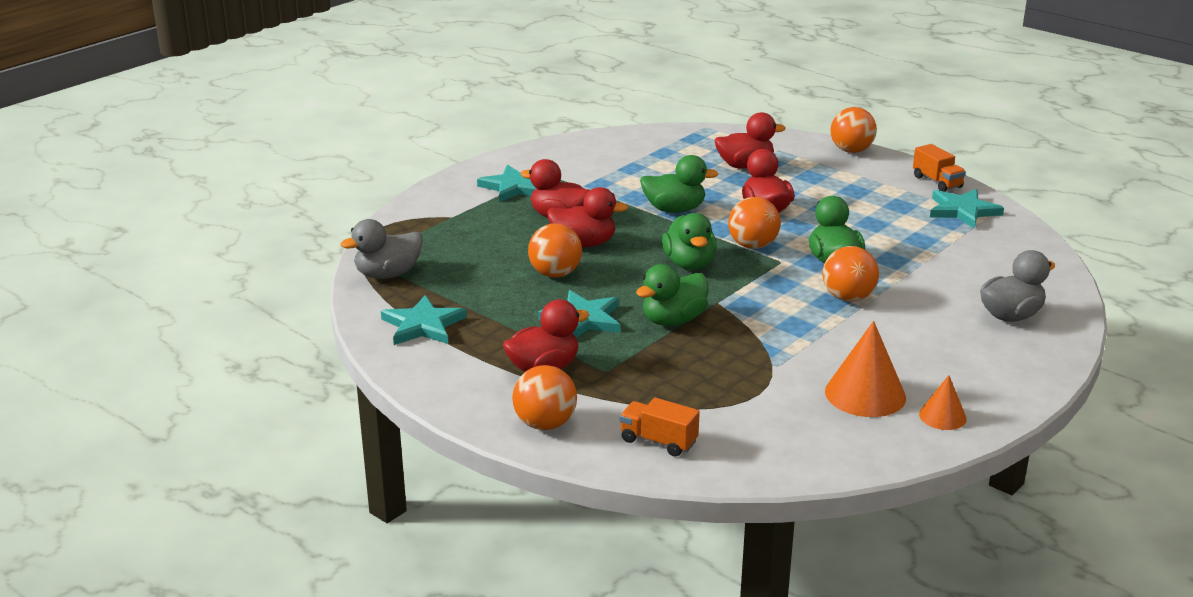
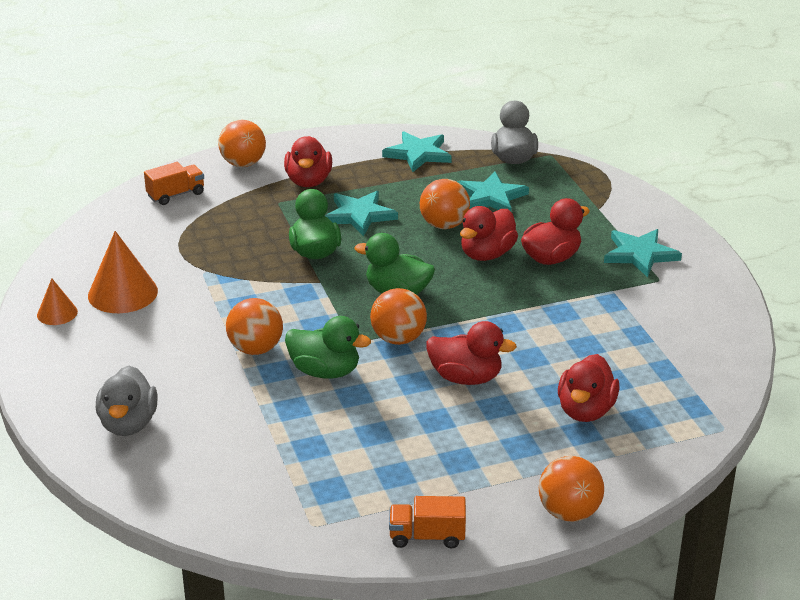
camera: 120 degrees right, 5 degrees up
(674, 209) = (514, 324): green duck -> none
(963, 211) = (341, 514): turquoise star -> turquoise star (491, 197)

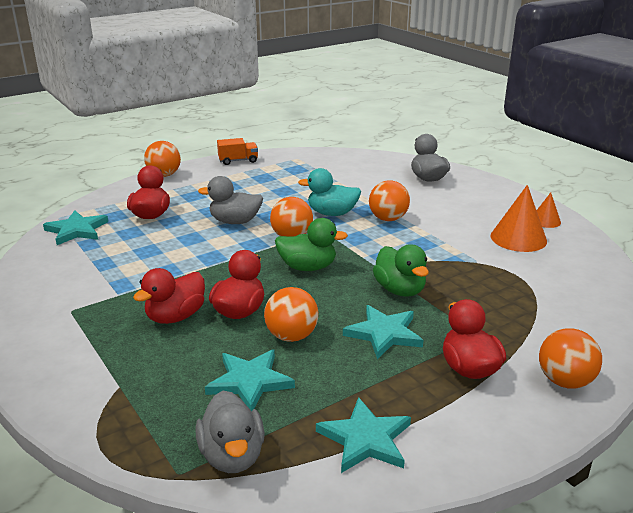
camera: 165 degrees right, 5 degrees down
(176, 195) = (586, 327): orange truck -> none
(325, 371) = (332, 213): green duck -> turquoise duck
(466, 378) = (235, 221): red duck -> grey duck
(640, 254) = (83, 334): turquoise star -> turquoise star (77, 230)

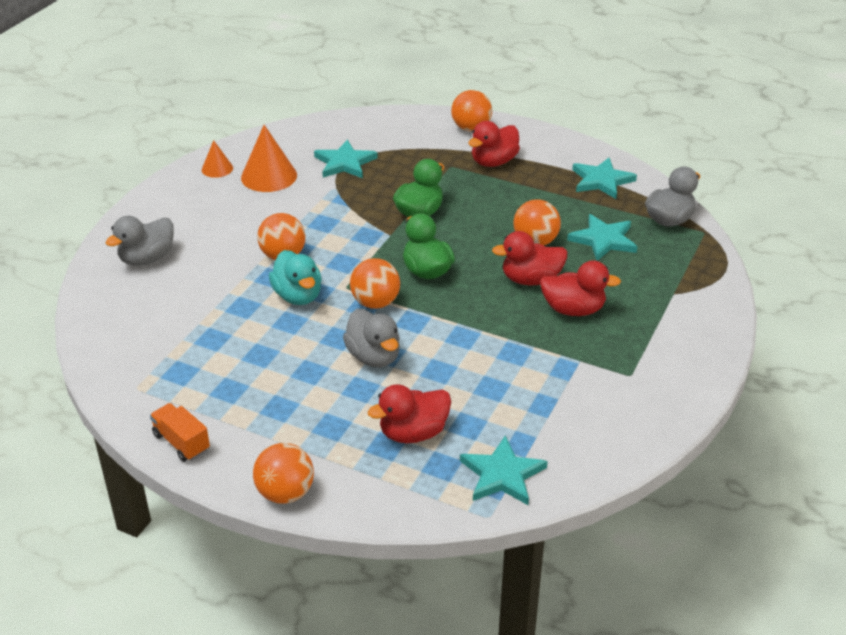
camera: 120 degrees left, 10 degrees up
(384, 334) = (489, 203): turquoise star -> turquoise star (345, 163)

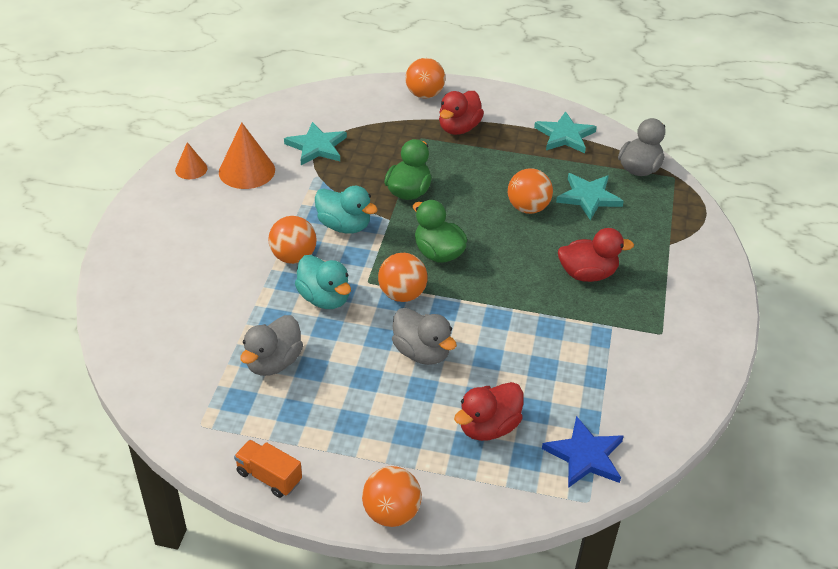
camera: 15 degrees left, 5 degrees up
(147, 259) = (157, 279): grey duck -> grey duck (273, 362)
(343, 235) = (344, 226): none -> turquoise duck
(502, 475) = (585, 456): turquoise star -> blue star
(531, 280) = (538, 248): red duck -> none

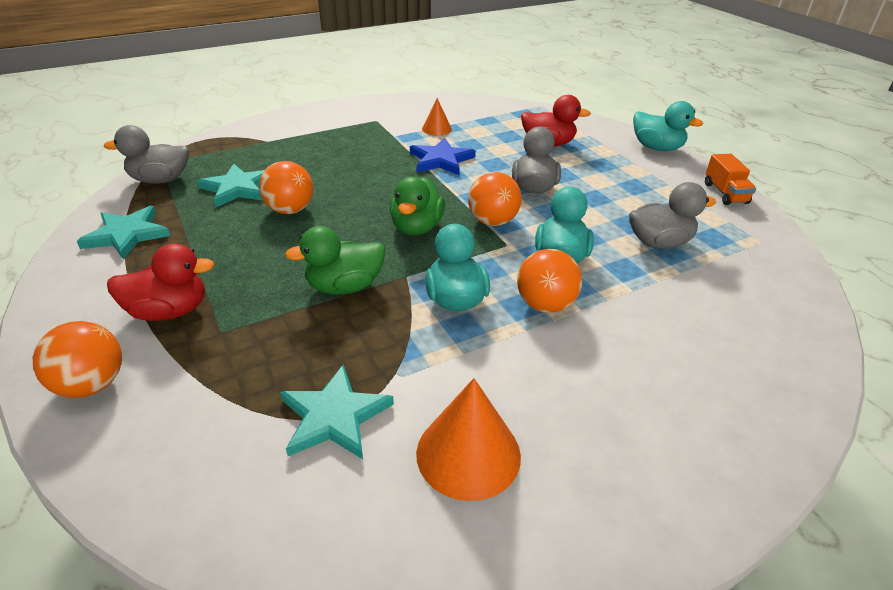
camera: 130 degrees left, 5 degrees down
(191, 169) = (544, 529): orange cone -> orange cone (436, 129)
(391, 513) = (657, 148): orange ball -> turquoise duck
(585, 456) = (514, 114): blue star -> blue star (441, 160)
(587, 274) = (349, 158): red duck -> none

